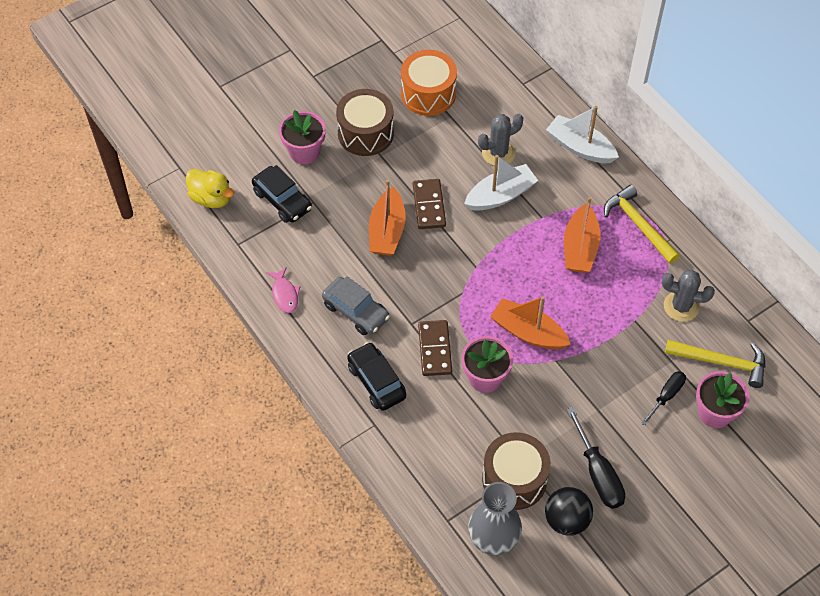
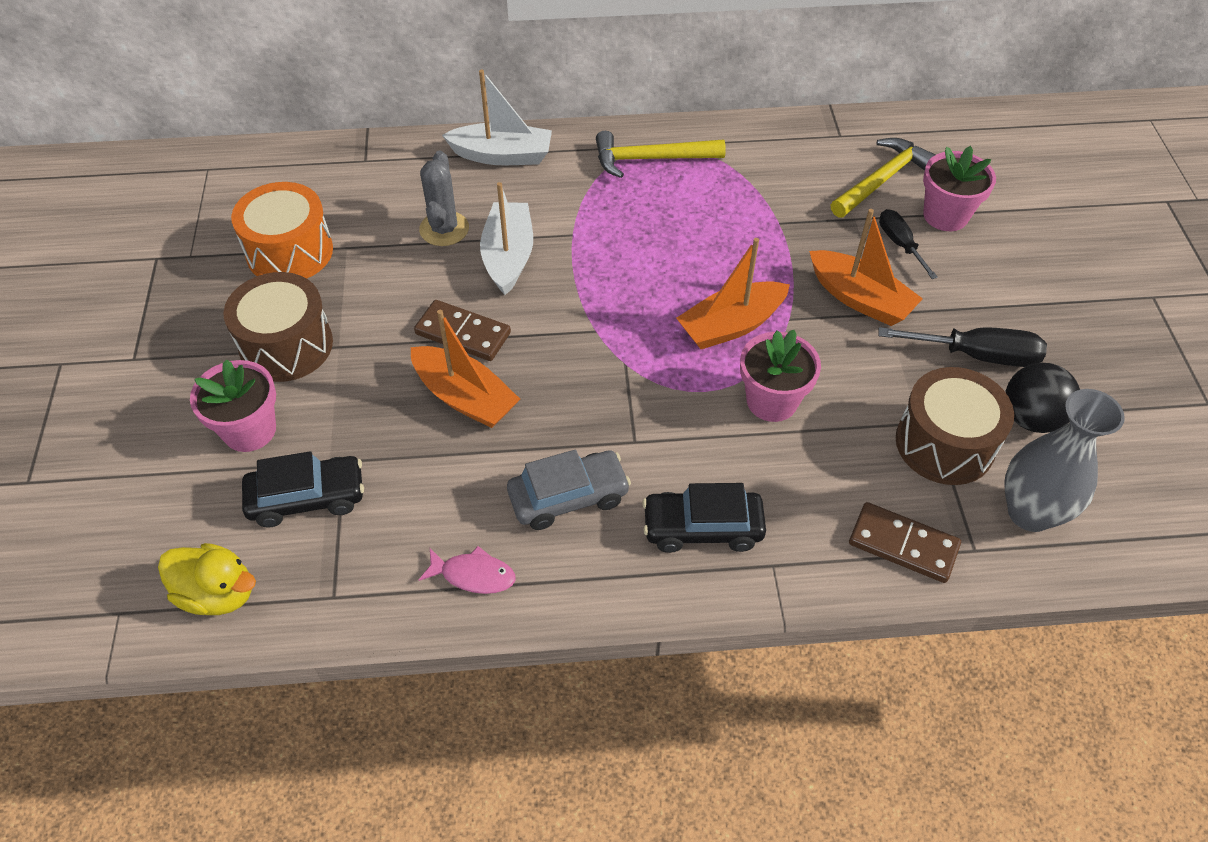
camera: 60 degrees left, 5 degrees down
(211, 198) = (218, 593): yellow duck -> yellow duck turned 45 degrees clockwise
(435, 349) = (693, 434): brown domino -> brown domino (903, 544)
(580, 147) = (502, 155): white boat -> white boat turned 150 degrees counterclockwise
(580, 248) = (643, 221): orange boat -> orange boat (860, 299)
(681, 306) = (786, 177): grey cactus -> none

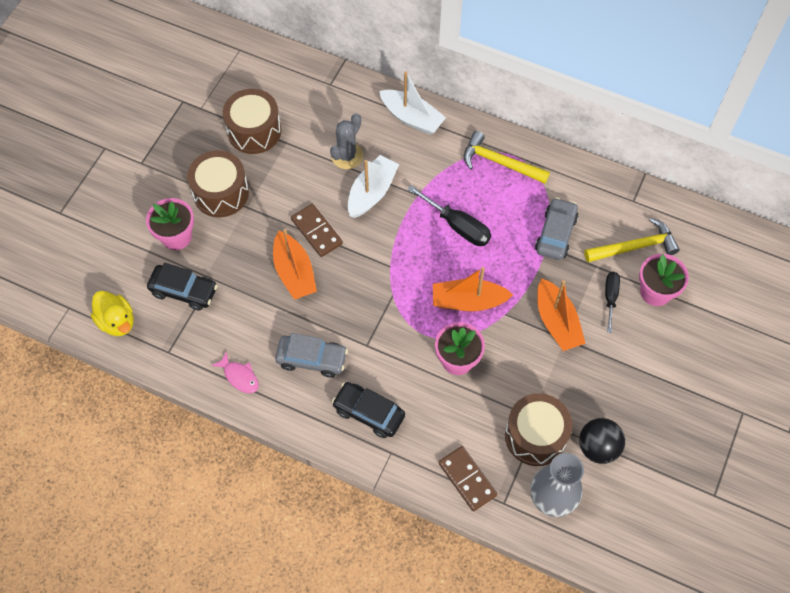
camera: 30 degrees right, 10 degrees up
(290, 252) = (254, 131): orange drum -> brown drum
(779, 205) = (555, 234): none -> grey car
(977, 355) = (598, 394): black screwdriver -> black screwdriver (458, 226)

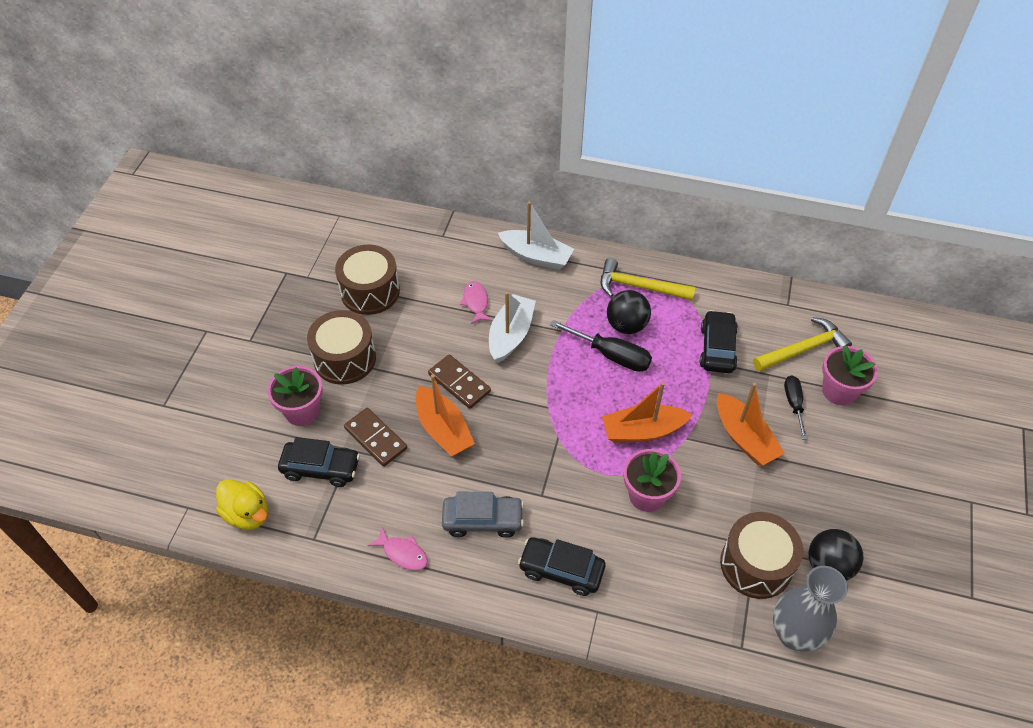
camera: 10 degrees left, 10 degrees down
(347, 156) = (476, 302): grey cactus -> pink fish
(467, 479) = (692, 627): brown domino -> brown domino (376, 438)
(478, 199) = (626, 325): none -> black ball
(555, 234) = (717, 348): grey car -> black car

